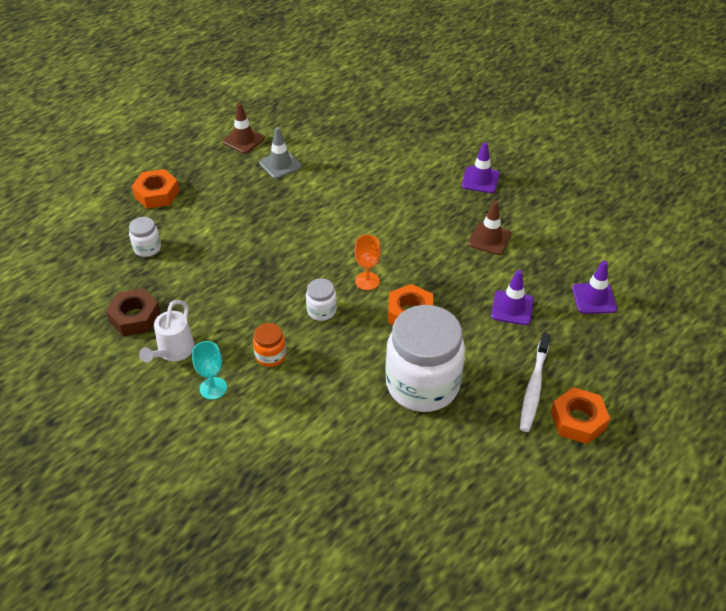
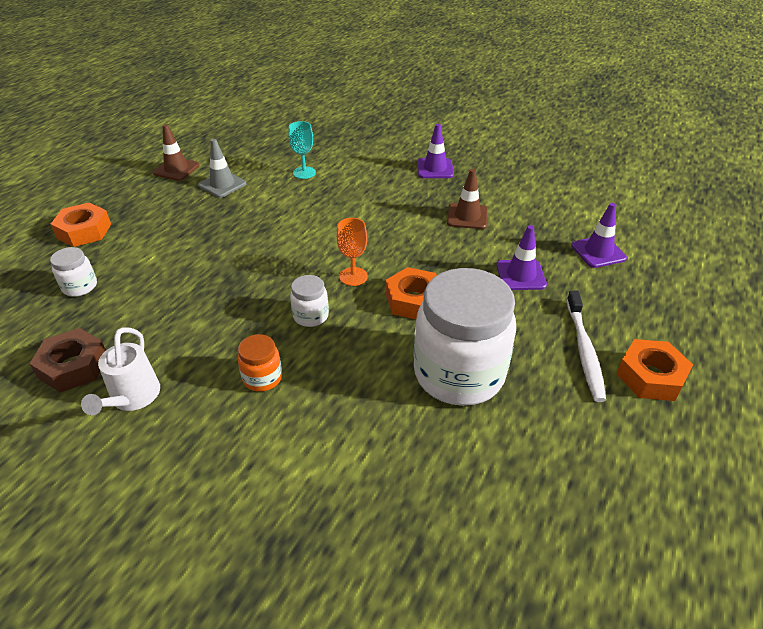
camera: 15 degrees left, 5 degrees down
(213, 388) = (196, 433): turquoise goblet -> turquoise goblet (304, 173)

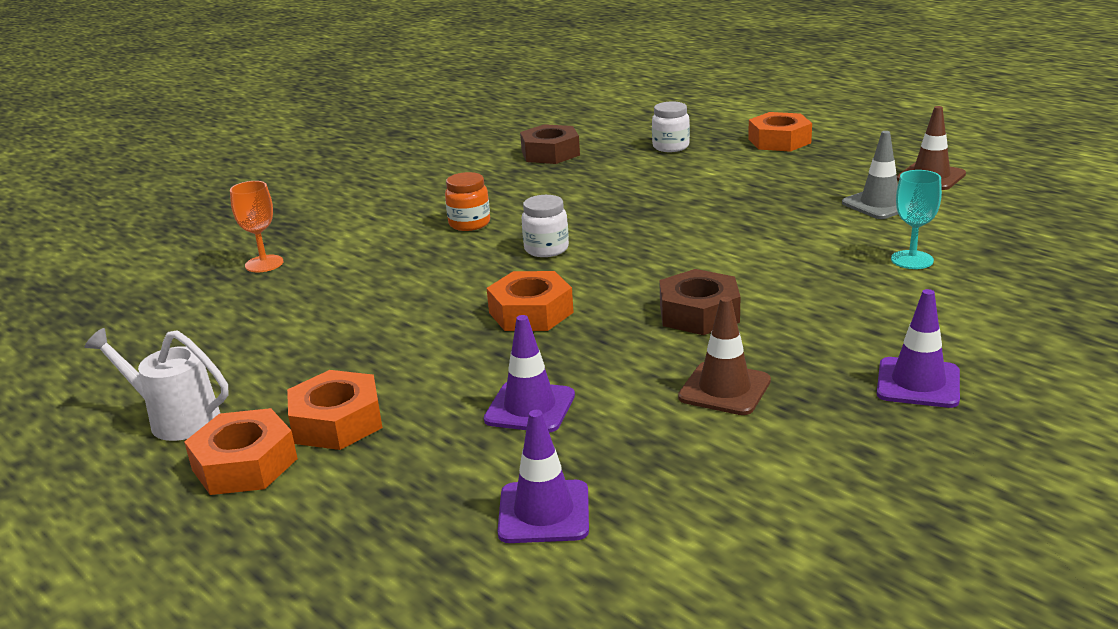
camera: 110 degrees right, 15 degrees down
(132, 398) = (490, 175): white watering can -> white watering can (175, 419)
(353, 276) = (607, 278): orange goblet -> orange goblet (264, 264)
(390, 233) = (699, 313): none -> brown nut
(459, 374) = (382, 323): white jar -> none
(584, 350) = (337, 422): white toothbrush -> orange nut

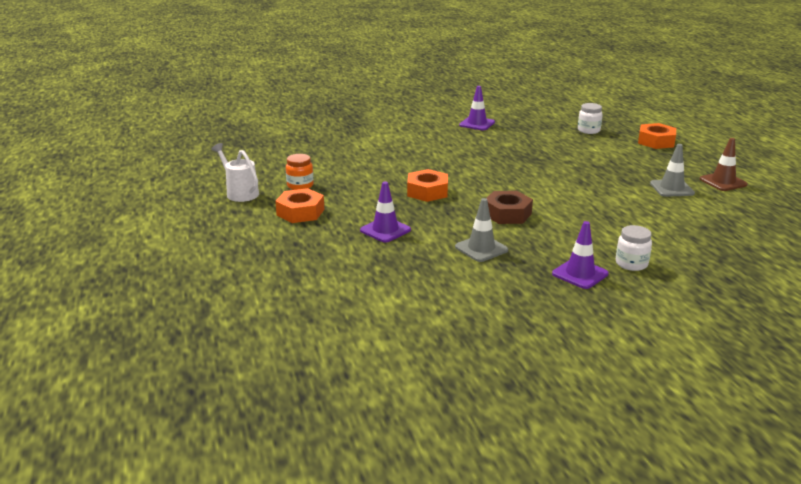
camera: 25 degrees right, 0 degrees up
(245, 464) = (251, 217): orange nut -> none
(264, 264) = (329, 139): orange goblet -> none
(469, 224) = (440, 144): orange jar -> orange jar (300, 186)
(544, 512) = (350, 270): purple traffic cone -> purple traffic cone (477, 124)
(546, 249) = (465, 165): white jar -> white jar (631, 264)
(550, 153) = (518, 119): brown nut -> none
(724, 389) = (481, 248): brown traffic cone -> grey traffic cone
(912, 260) = (652, 220): turquoise goblet -> none

